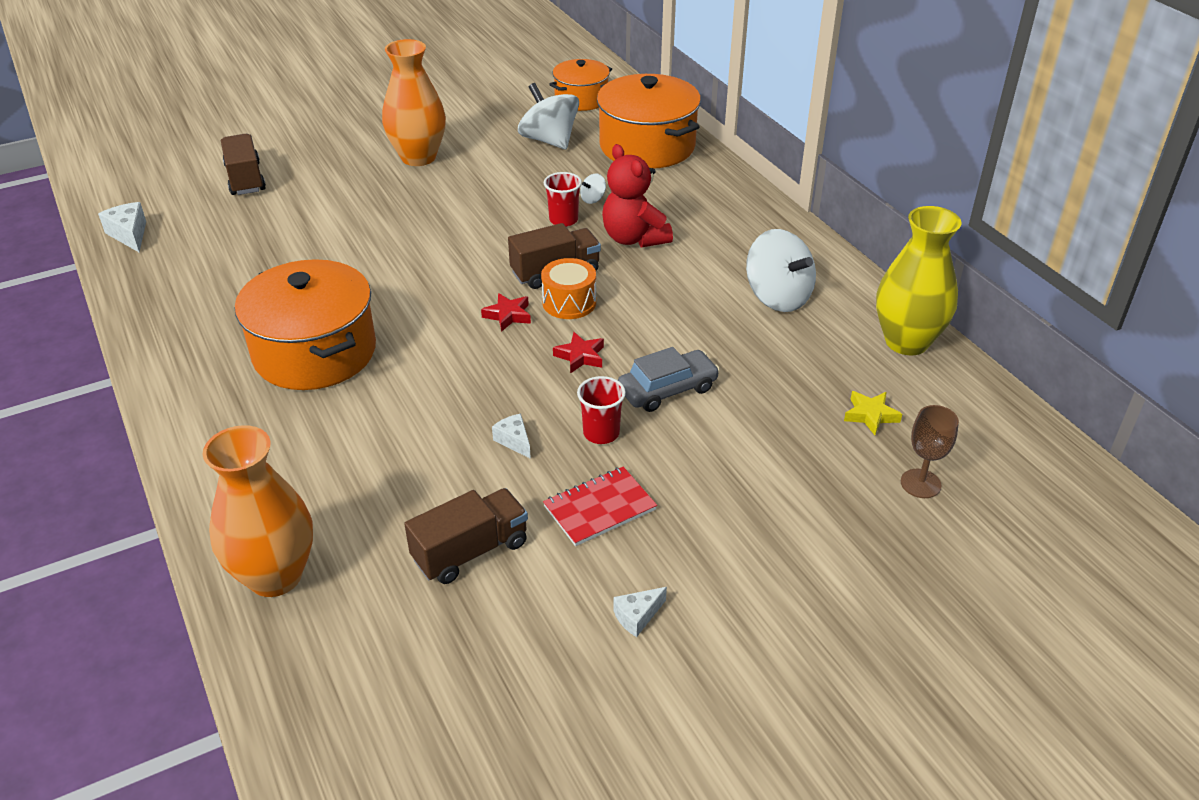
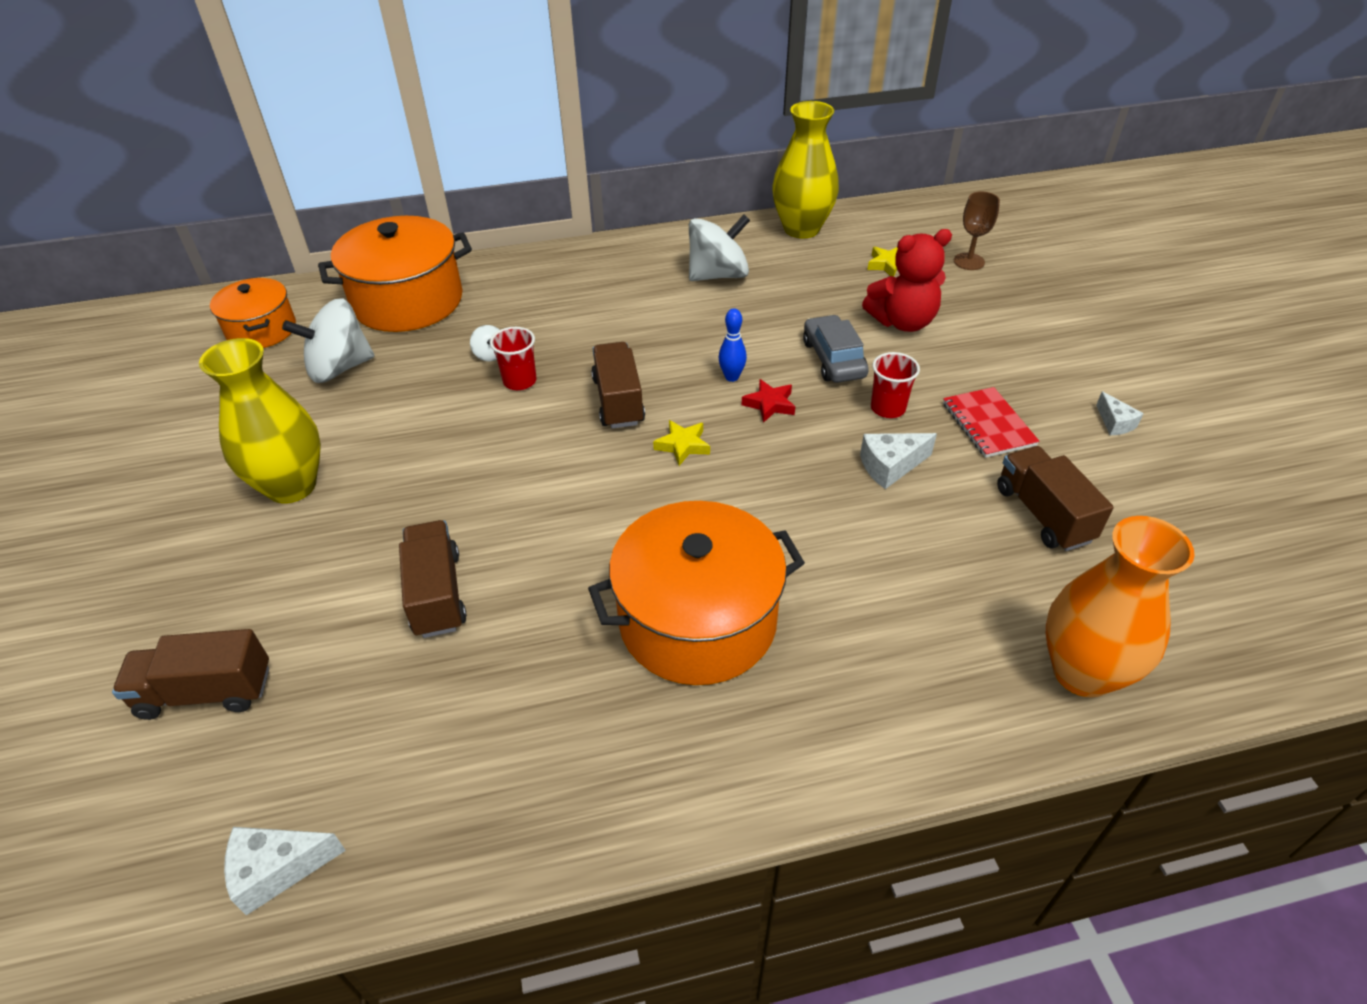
camera: 75 degrees left, 5 degrees up
(328, 236) = (437, 594): none -> brown truck
(418, 157) = (291, 486): orange vase -> yellow vase
(508, 315) = (682, 445): red star -> yellow star
(514, 441) = (890, 466): white cheese -> white cheese, size x1.52
(569, 302) = (677, 399): orange drum -> none
(612, 329) = (731, 377): none -> blue bowling pin
(634, 238) = (582, 339): red teddy bear -> red teddy bear (902, 322)

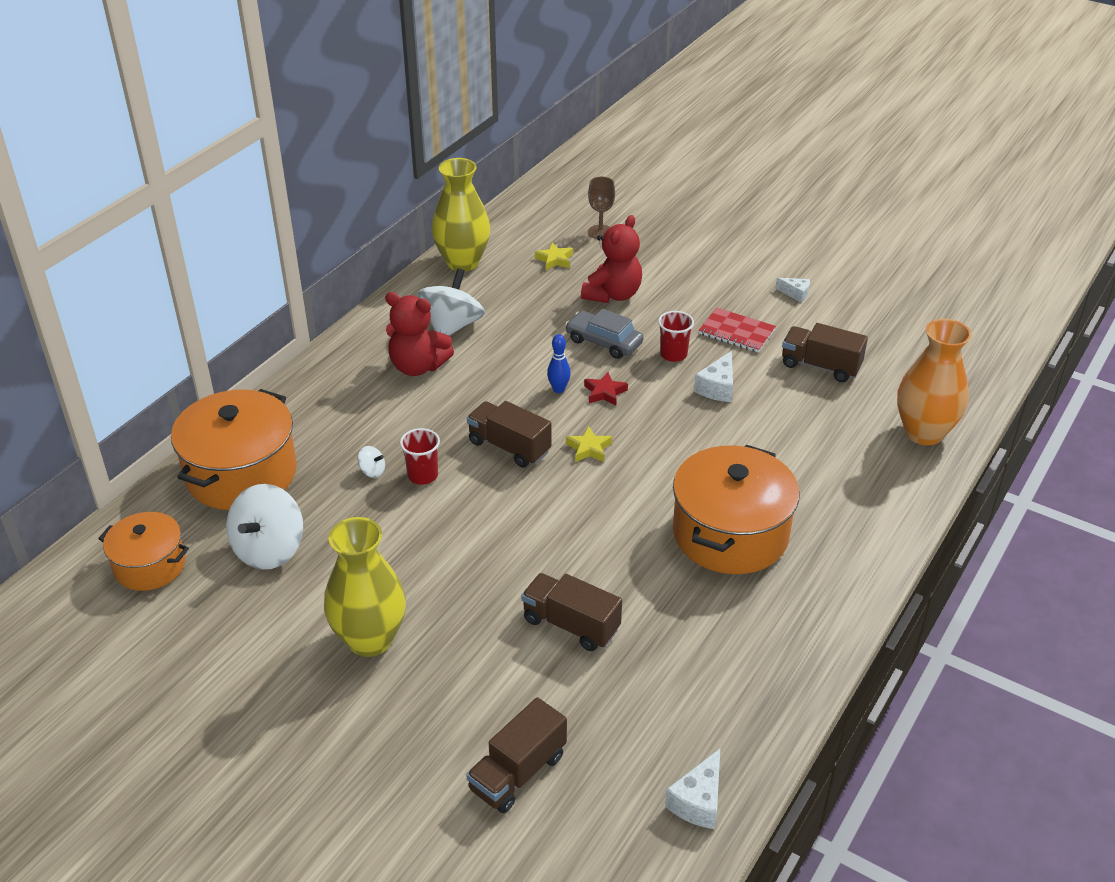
camera: 45 degrees left, 5 degrees down
(644, 292) = (417, 366): none -> red teddy bear

